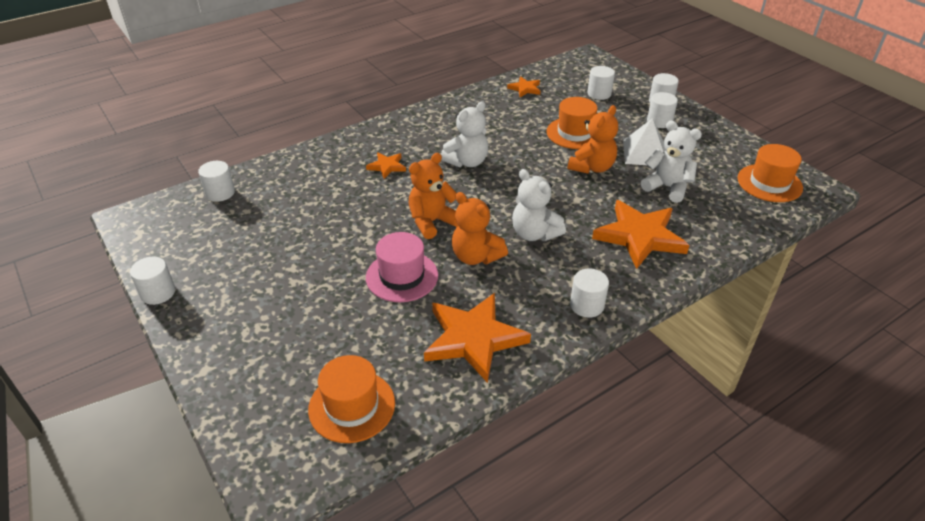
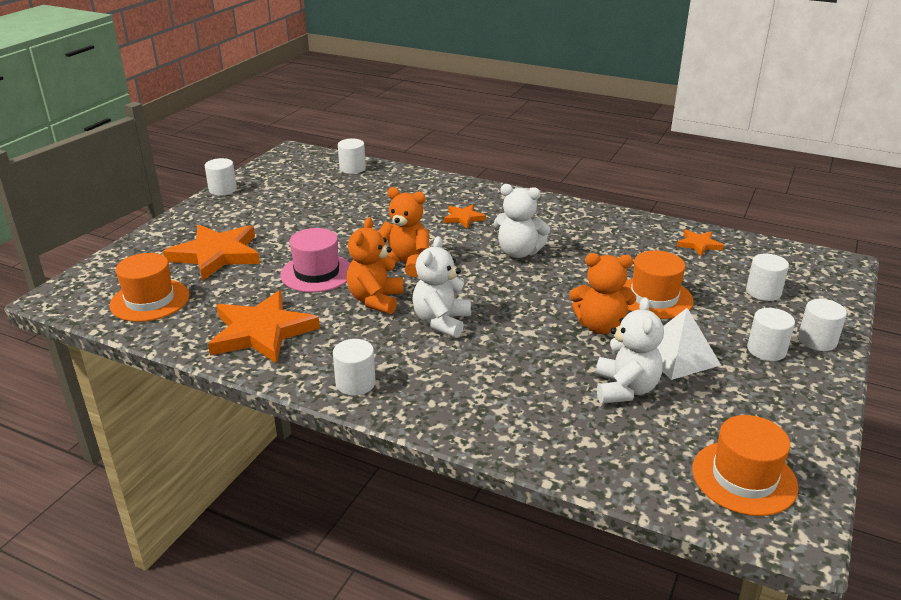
camera: 60 degrees right, 10 degrees down
(640, 236) = (504, 391): orange star -> orange star (216, 255)

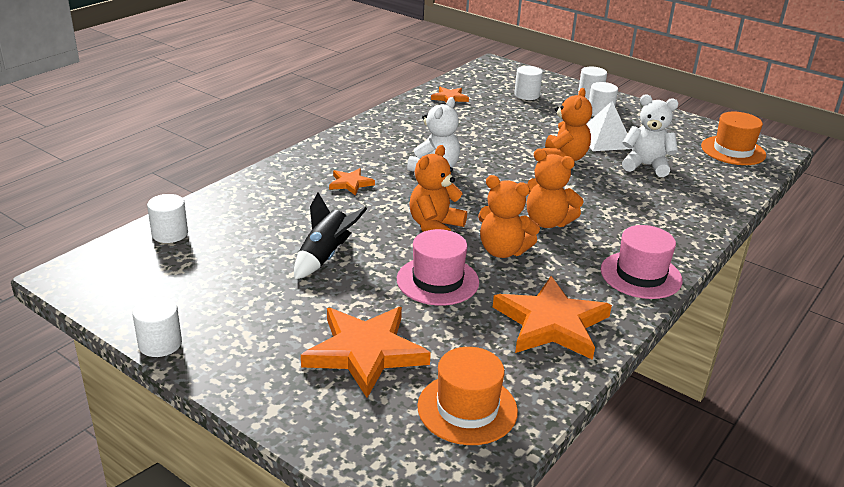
camera: 80 degrees left, 0 degrees up
(339, 224) = (325, 257): none -> black rocket
(355, 383) = (641, 275): white cylinder -> pink hat
(441, 322) = (547, 222): white teddy bear -> orange teddy bear
(654, 298) = (526, 131): orange hat -> none

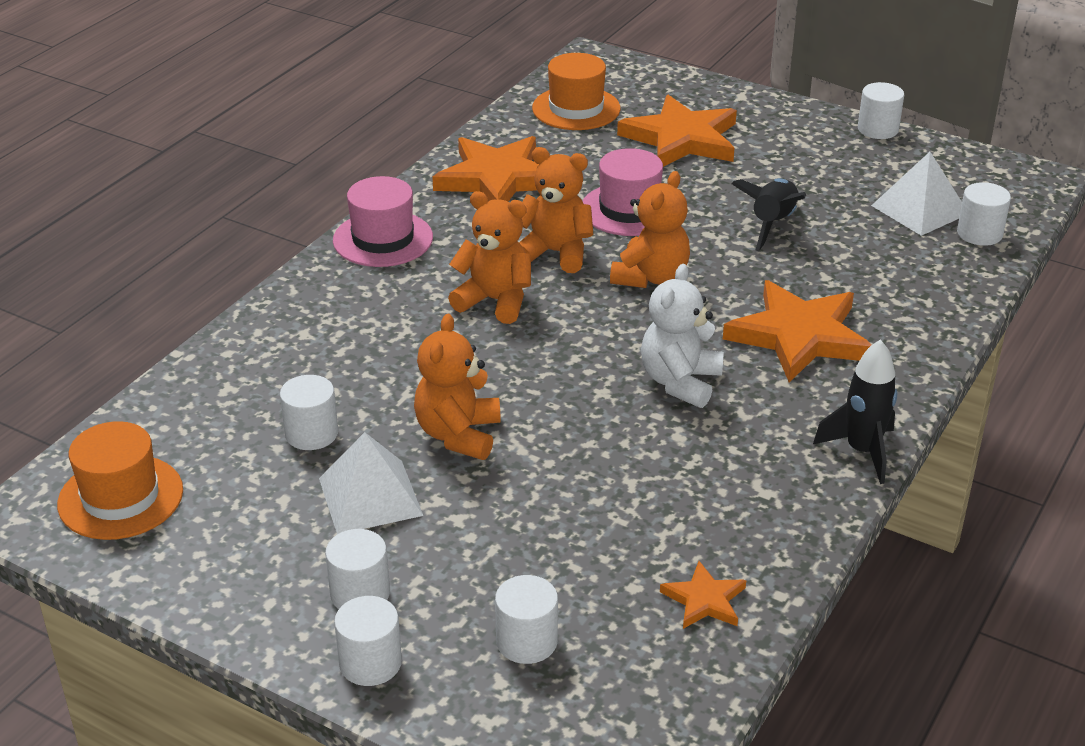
camera: 175 degrees right, 5 degrees up
(197, 257) = (920, 209): none -> white pyramid
(349, 133) = (862, 451): none -> black rocket
(350, 183) = (799, 336): orange star -> orange star, size x2.06
(646, 166) = (311, 433): white teddy bear -> white cylinder

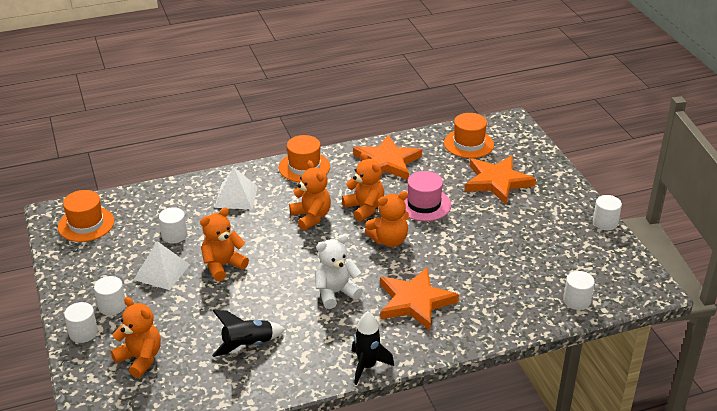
camera: 40 degrees right, 0 degrees up
(383, 239) = (304, 167): pink hat -> orange hat
(526, 641) = (140, 359): white cylinder -> orange teddy bear
(704, 600) = (220, 385): orange star -> none
(772, 224) = (480, 244): black rocket -> black rocket (248, 345)
(920, 209) = (564, 273): white pyramid -> white pyramid (236, 197)

